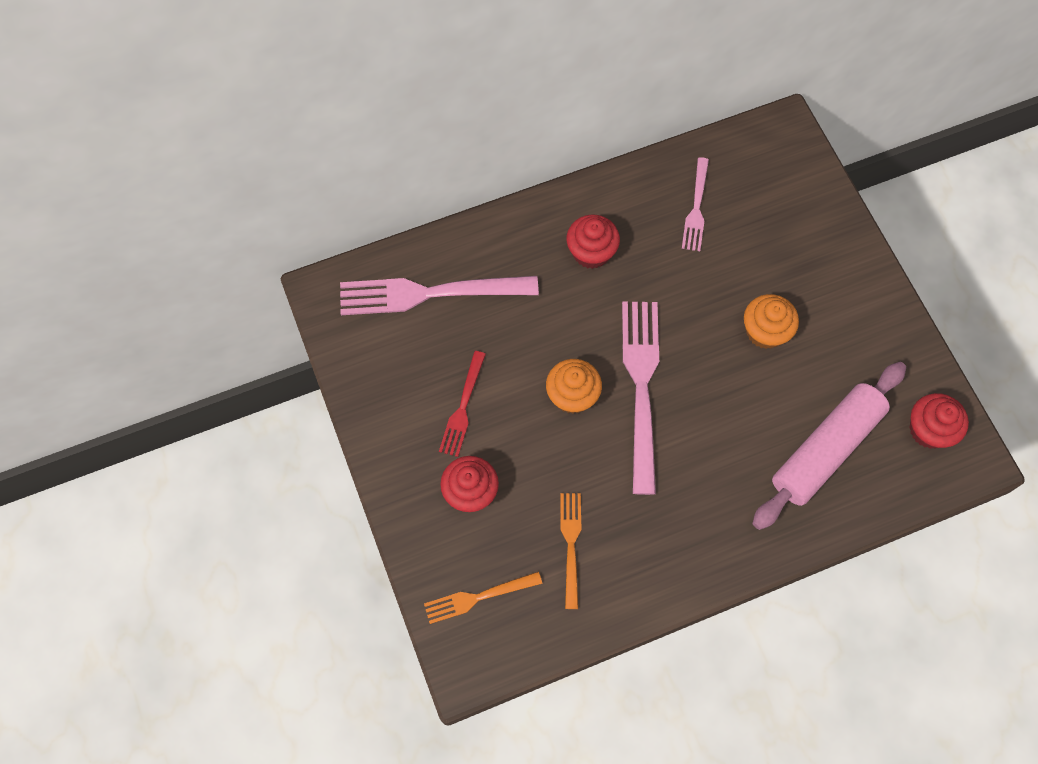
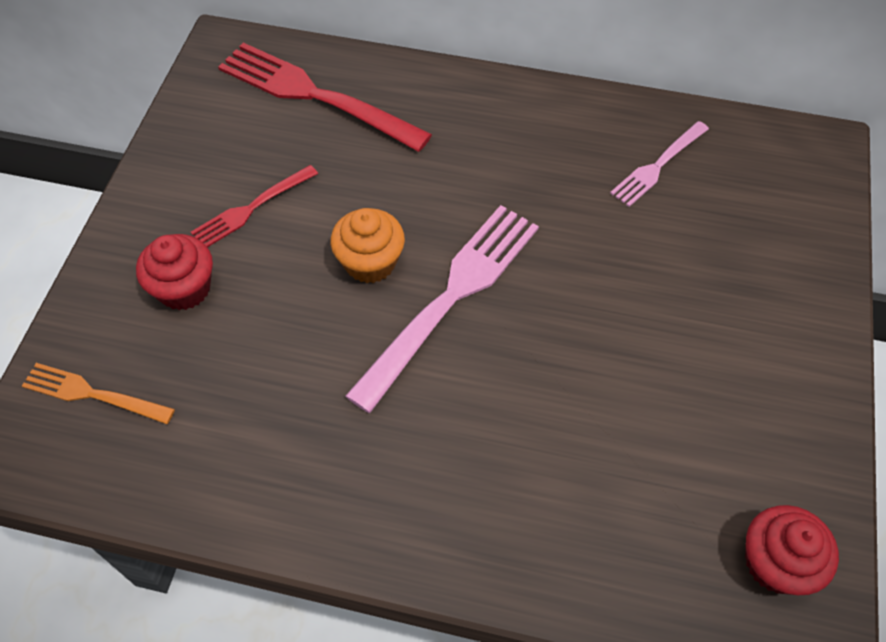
camera: 35 degrees right, 10 degrees down
(430, 293) = (316, 96): pink fork -> red fork
(571, 545) = (233, 406): orange fork -> none
(591, 252) = (508, 145): red cupcake -> none
(765, 331) = (641, 325): orange cupcake -> none
(826, 449) = (617, 498): pink rolling pin -> none

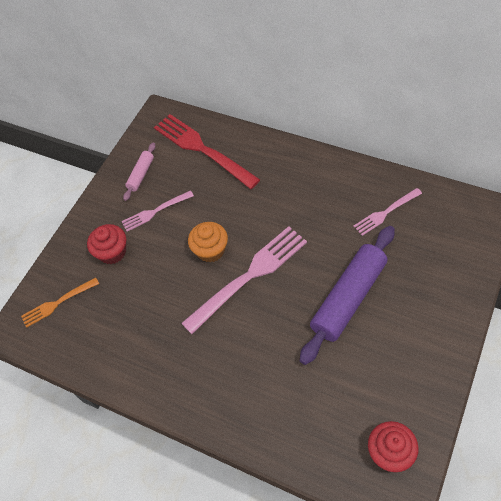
camera: 20 degrees right, 0 degrees up
(93, 394) = (58, 303): orange fork -> orange fork turned 60 degrees counterclockwise
(211, 148) = (141, 174): none -> pink rolling pin
(252, 208) = (155, 211): red fork -> pink fork
(634, 312) = (348, 298): none -> purple rolling pin

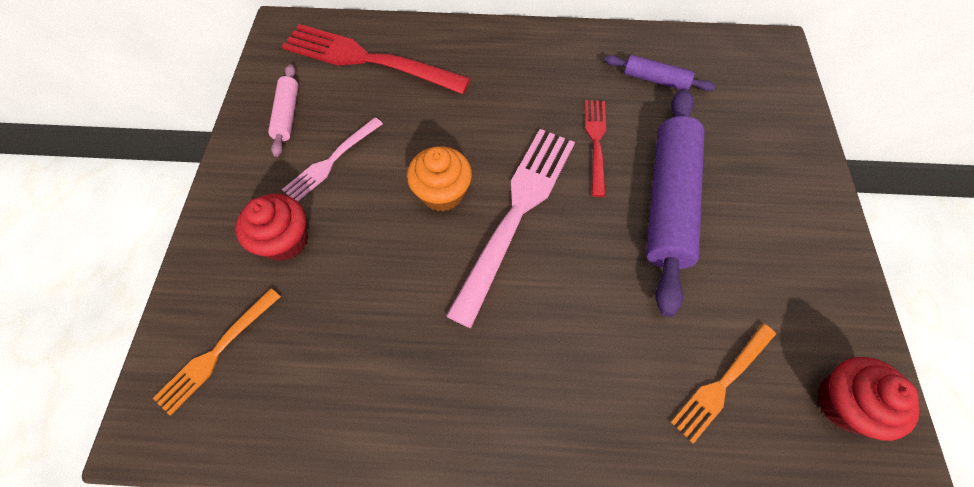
camera: 30 degrees left, 5 degrees up
(321, 245) = (596, 142): none -> red fork
(321, 415) = (722, 383): none -> orange fork
(386, 212) = (655, 80): pink fork -> purple rolling pin

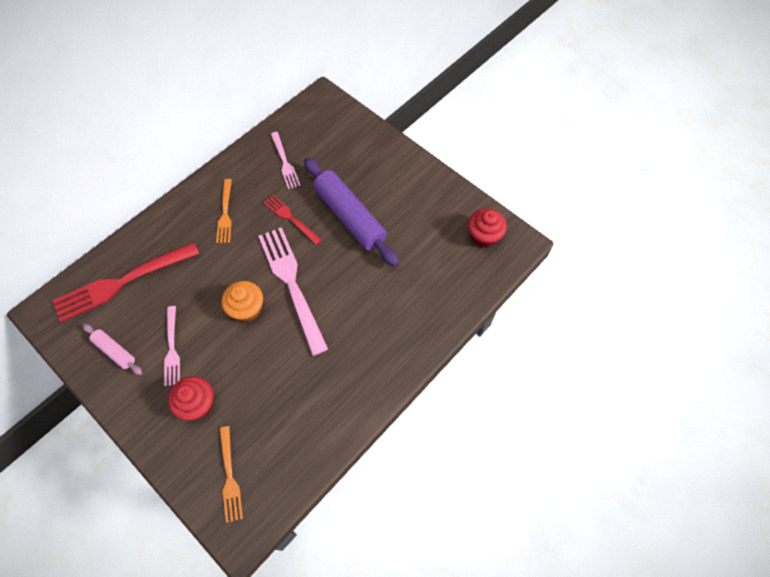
camera: 50 degrees left, 0 degrees up
(655, 80) = (285, 162): purple rolling pin -> pink fork
(722, 383) = (440, 271): orange fork -> orange fork (225, 213)

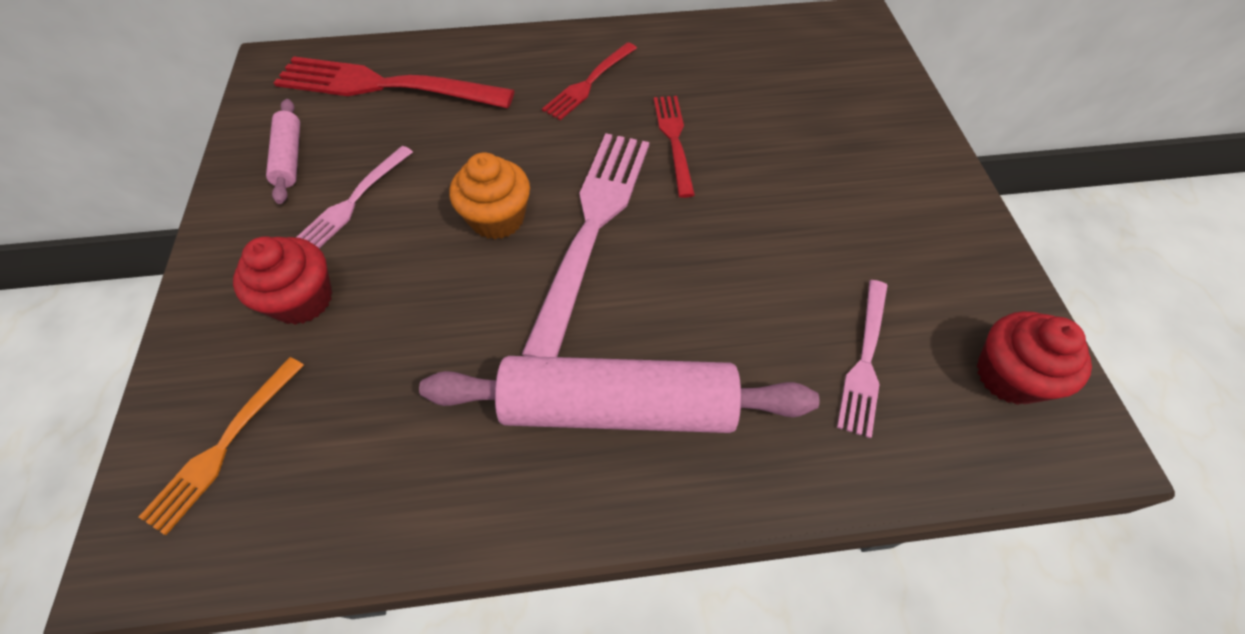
camera: 40 degrees right, 5 degrees down
(225, 213) = (589, 83): orange fork -> red fork
(285, 162) = (731, 67): pink fork -> pink fork (865, 360)
(350, 217) = (769, 192): purple rolling pin -> none
(364, 347) = (618, 407): none -> pink rolling pin

